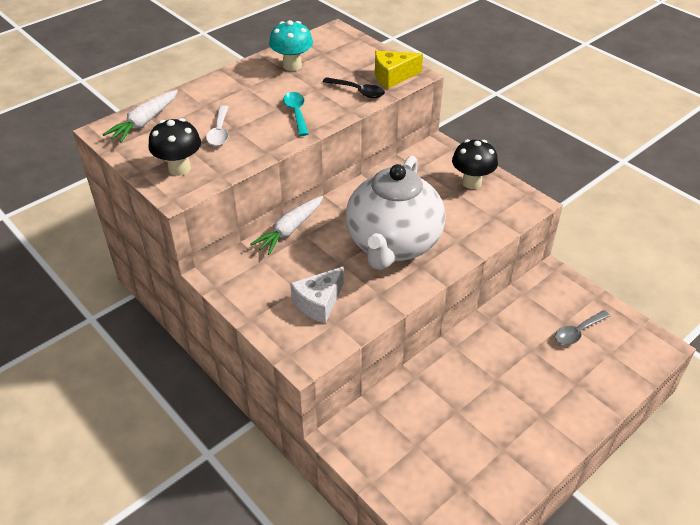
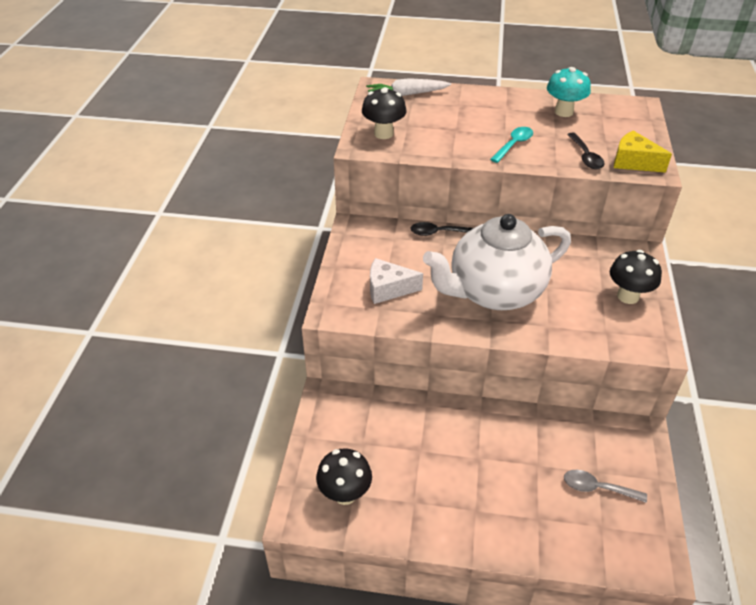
camera: 50 degrees right, 0 degrees up
(219, 132) = (442, 126): white spoon -> none
(290, 230) = (438, 233): white carrot -> black spoon
(455, 492) = (345, 494): none -> black mushroom

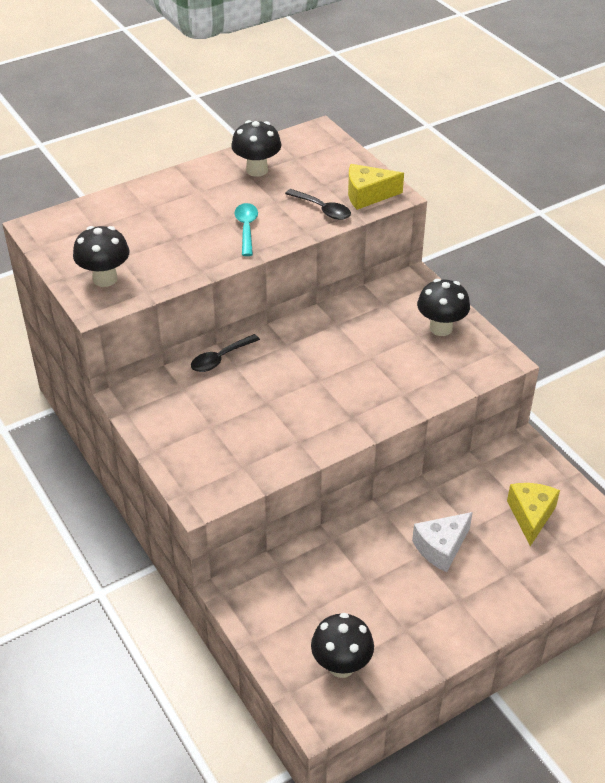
camera: 40 degrees left, 0 degrees up
(388, 289) = (231, 443): white cheese -> white cheese (441, 547)
(406, 94) = (79, 222): white carrot -> none
(494, 292) = (329, 389): white teapot -> none
(564, 112) = (257, 170): turquoise mushroom -> black mushroom
(597, 488) = (531, 516): grey spoon -> yellow cheese

